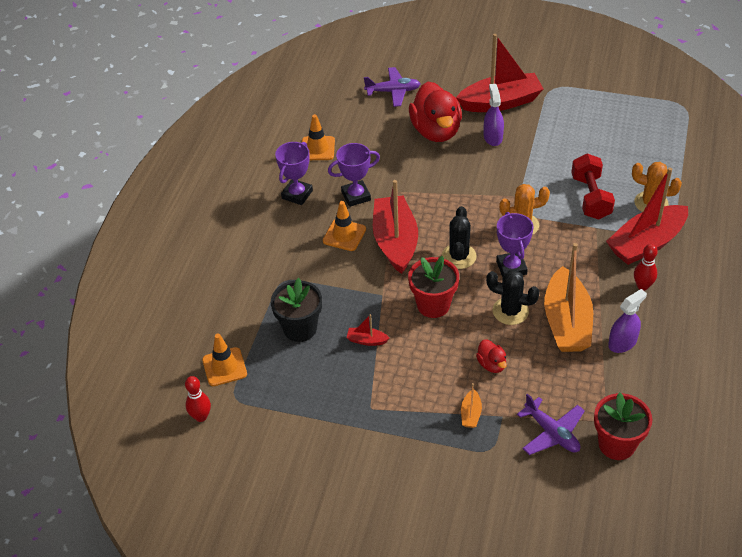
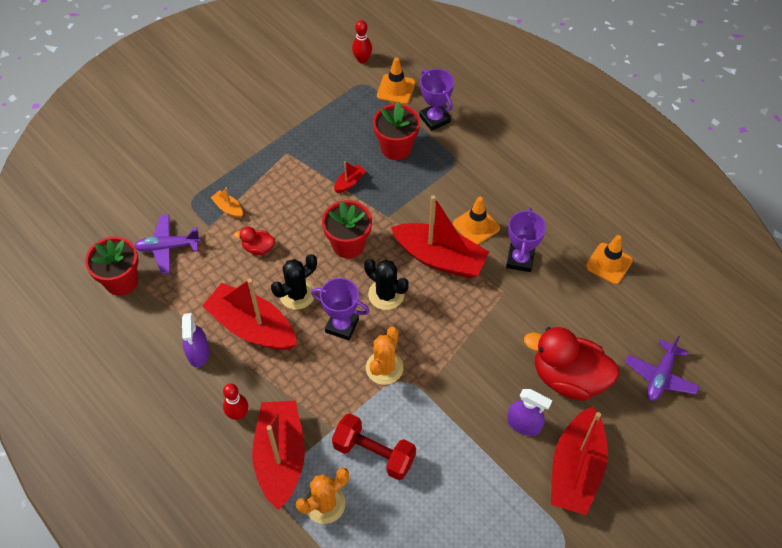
camera: 120 degrees right, 10 degrees up
(297, 194) = (553, 217): purple trophy -> purple trophy (434, 119)
(300, 328) = (396, 148): black flower pot -> red flower pot
(566, 322) = (252, 327): orange boat -> red boat

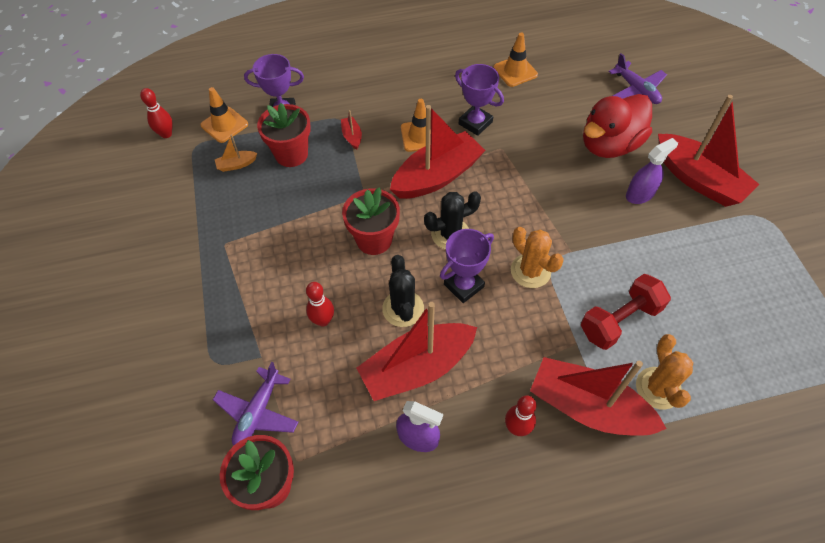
camera: 60 degrees left, 0 degrees up
(228, 208) = (251, 327): orange boat -> orange boat (236, 164)
(258, 248) = (323, 320): red duck -> red bowling pin
(349, 182) = (302, 207): red boat -> red boat (352, 136)

